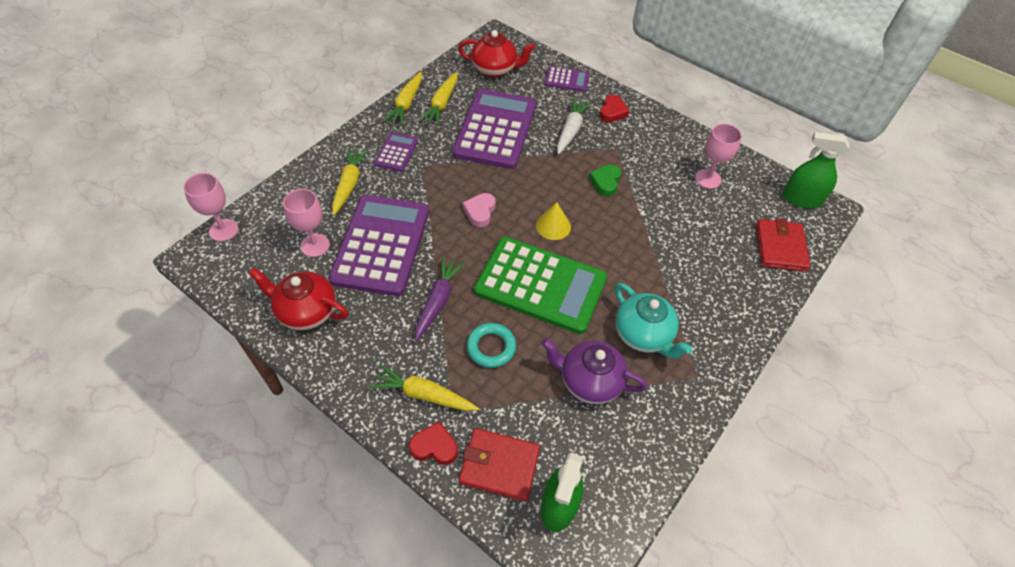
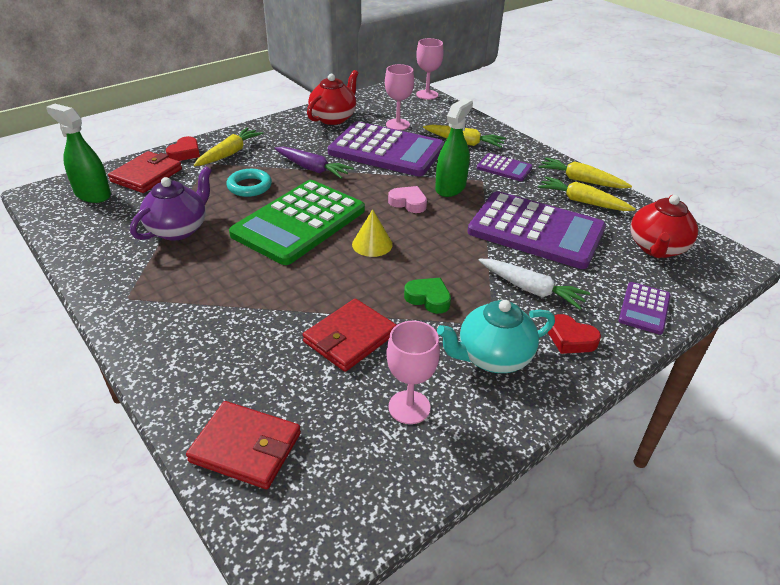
camera: 105 degrees right, 15 degrees down
(643, 335) = (200, 273): turquoise teapot -> turquoise teapot (492, 357)
(666, 218) = (350, 337): none -> red wallet
(801, 199) = (327, 527): green spray bottle -> green spray bottle (450, 187)

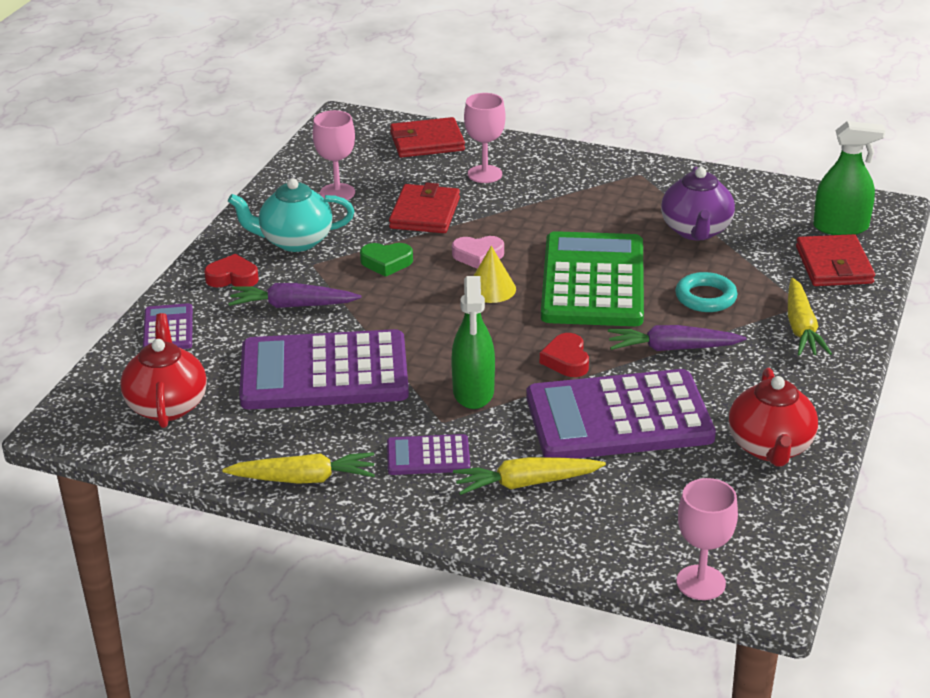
camera: 150 degrees right, 5 degrees down
(185, 153) = (851, 307): red heart -> red heart (566, 360)
(397, 124) = (662, 478): pink goblet -> pink goblet (485, 174)
(408, 203) = (503, 350): pink heart -> pink heart (478, 256)
(492, 357) = (294, 241): turquoise teapot -> turquoise teapot turned 135 degrees counterclockwise
(531, 289) = (292, 306): white carrot -> purple carrot
(582, 201) = (286, 440): yellow carrot -> none

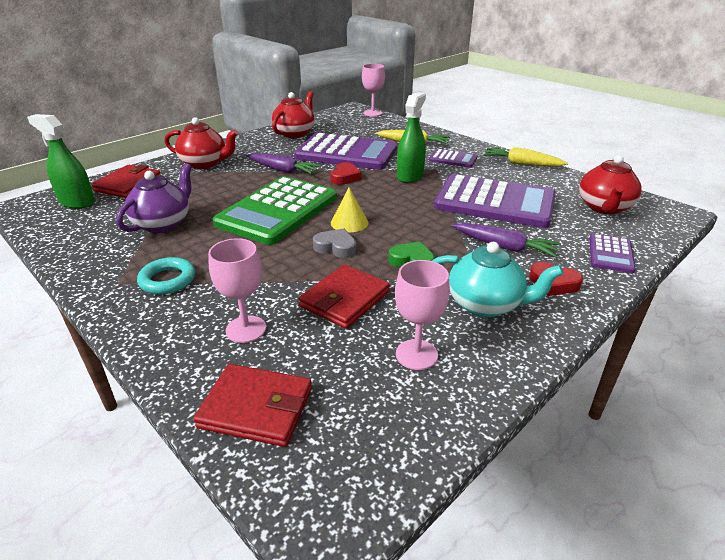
camera: 155 degrees left, 0 degrees up
(478, 256) = (336, 247): pink heart -> grey heart
(705, 297) = (227, 186): turquoise ring -> turquoise ring (167, 280)
(801, 328) = (205, 163): yellow carrot -> red teapot

